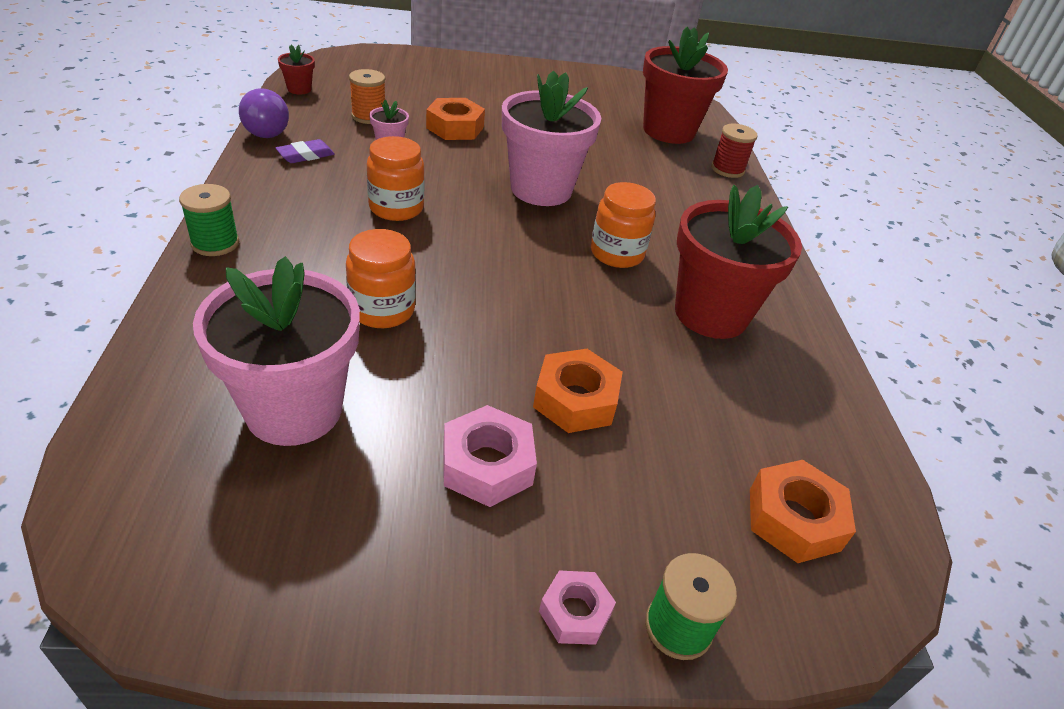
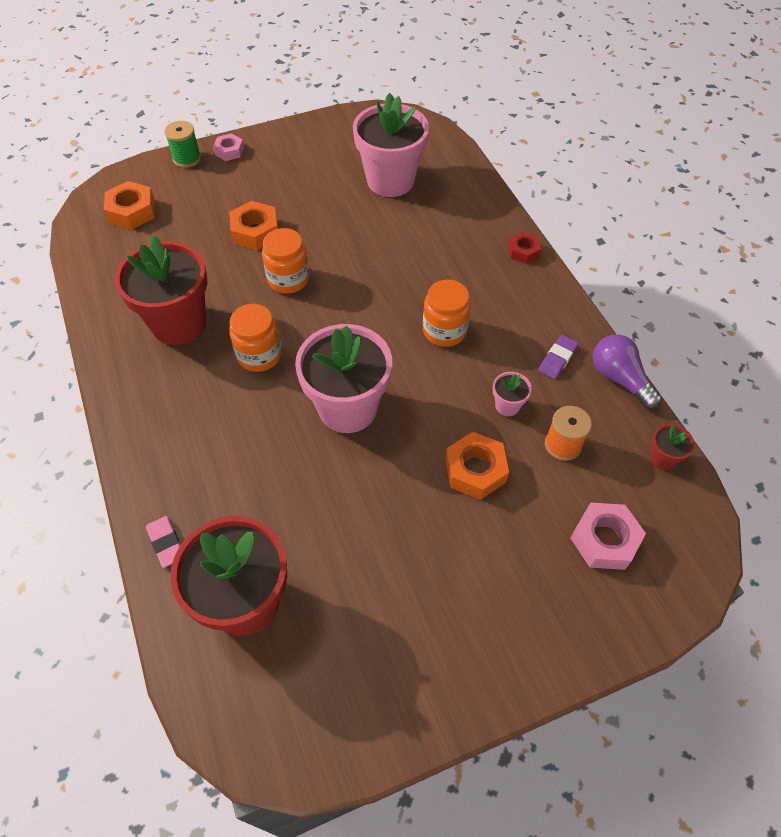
camera: 165 degrees right, 15 degrees up
(215, 243) = (523, 251): green spool -> red nut
(382, 310) = (390, 245): orange jar -> orange jar (288, 279)
(487, 465) = (287, 187): pink nut -> pink nut (604, 540)
(727, 169) = (166, 543): red spool -> pink eraser

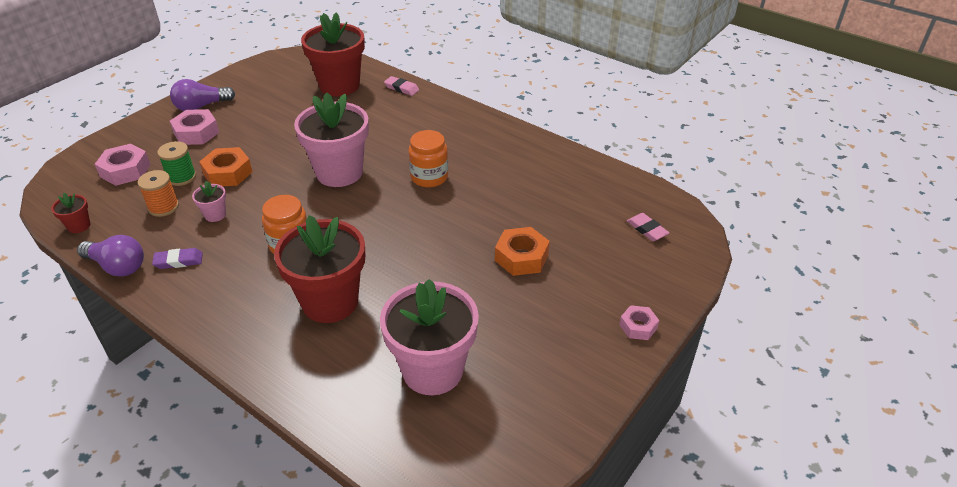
camera: 150 degrees right, 15 degrees down
(132, 211) = (647, 229): orange nut -> pink eraser
(179, 323) = (508, 173): red flower pot -> red flower pot (330, 302)
(187, 158) = (668, 298): green spool -> green spool (181, 177)
(288, 279) = (454, 232): orange jar -> none
(473, 655) = (201, 106): none -> purple light bulb
(495, 582) = (196, 133): none -> pink nut
(523, 251) = (238, 348): red nut -> none
(557, 359) = (178, 261): purple eraser -> purple eraser turned 75 degrees clockwise

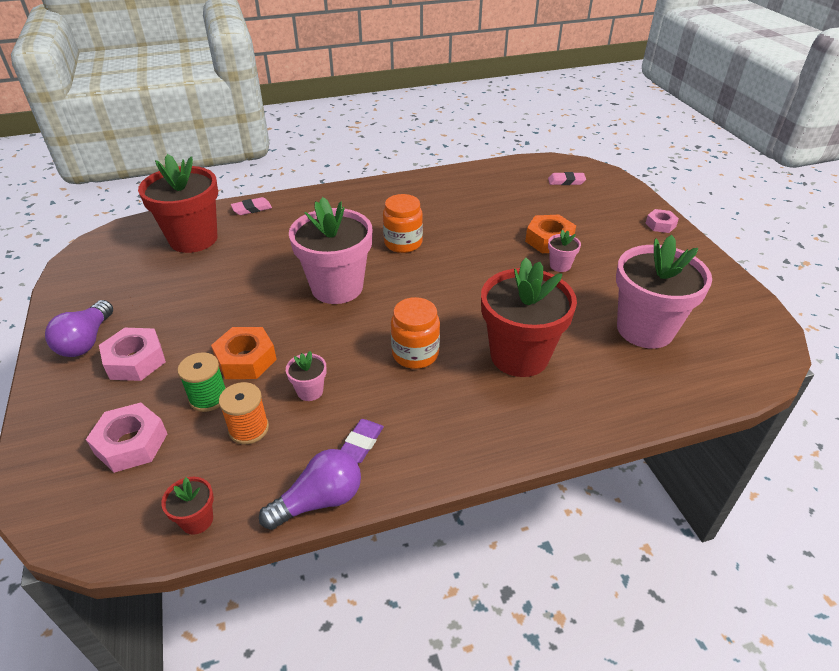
camera: 55 degrees left, 0 degrees up
(485, 279) = (560, 265): none -> pink flower pot

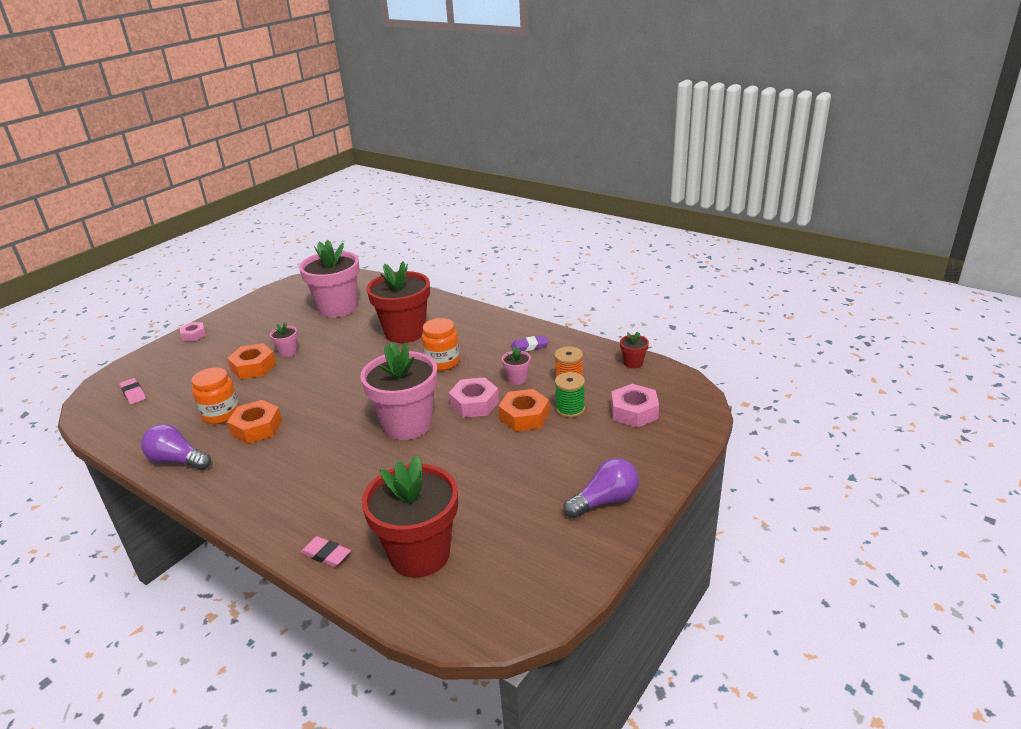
camera: 125 degrees left, 10 degrees down
(135, 360) = (586, 461): pink nut -> pink nut (474, 404)
(319, 501) = (575, 340): purple light bulb -> purple light bulb (177, 461)
(403, 243) = (314, 426): orange jar -> orange jar (221, 414)
(437, 219) = (257, 428): none -> orange nut

